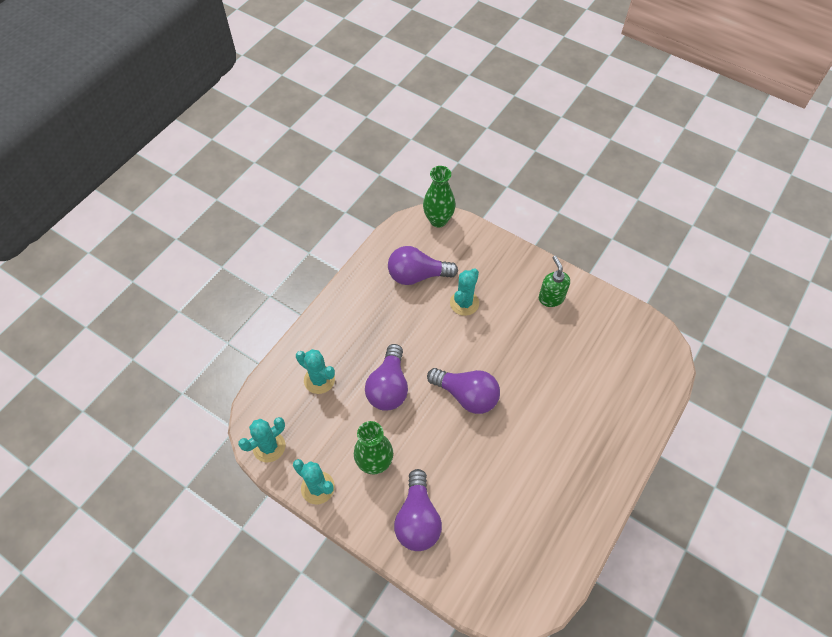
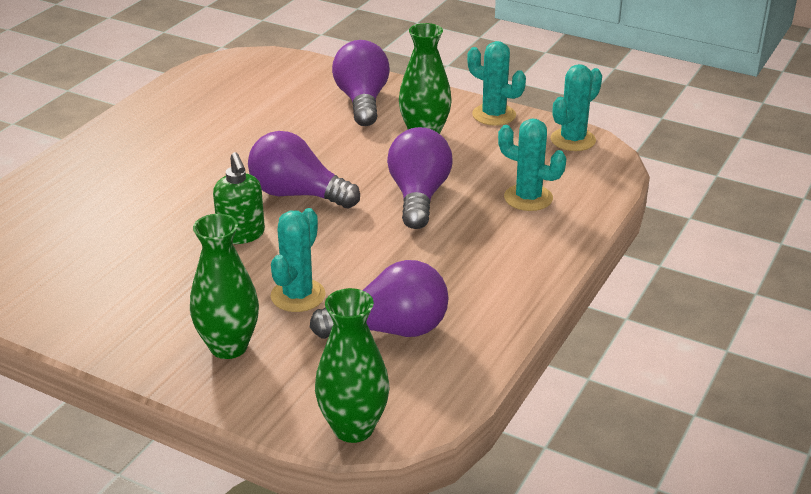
camera: 175 degrees right, 25 degrees down
(497, 270) = (228, 347): none -> green vase
(551, 298) = (132, 311): green soap dispenser -> green soap dispenser (241, 235)

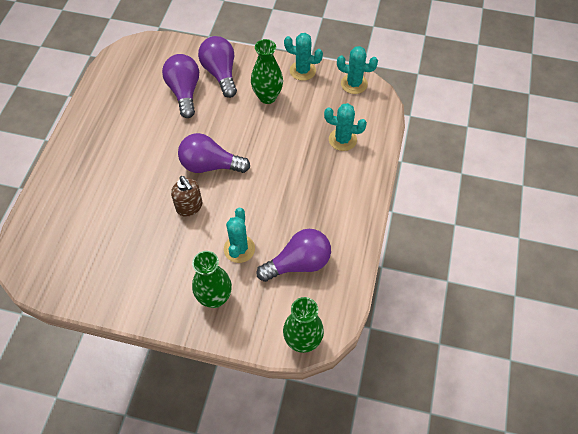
camera: 15 degrees left, 25 degrees up
(241, 235) = (189, 207): green soap dispenser -> brown soap dispenser
(418, 196) = (280, 151): purple light bulb -> purple light bulb (184, 92)
(573, 140) = (354, 84): turquoise cactus -> turquoise cactus turned 75 degrees clockwise

